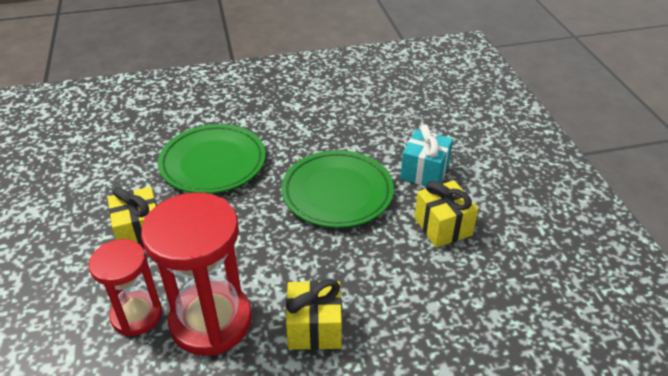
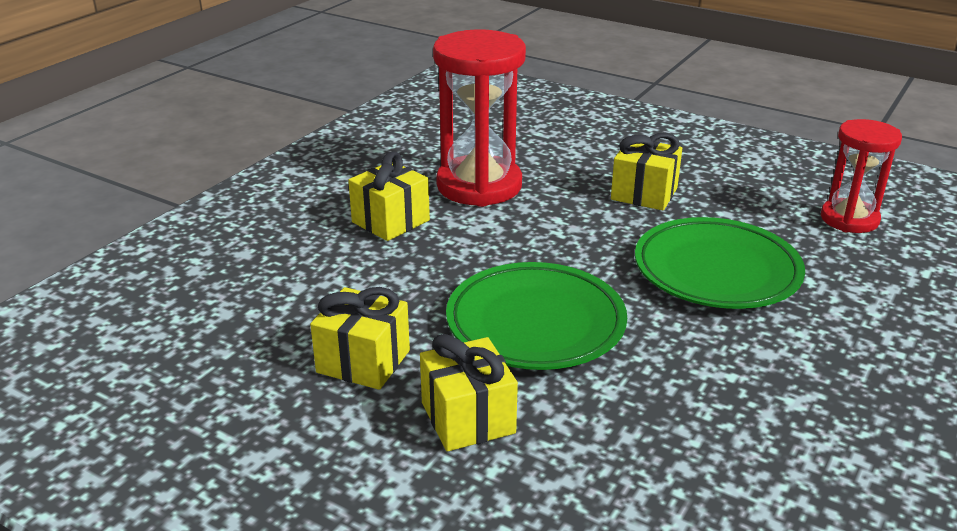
camera: 135 degrees right, 10 degrees down
(137, 315) = (538, 163): red hourglass -> red hourglass (849, 219)
(424, 172) = (467, 418): turquoise gift -> yellow gift

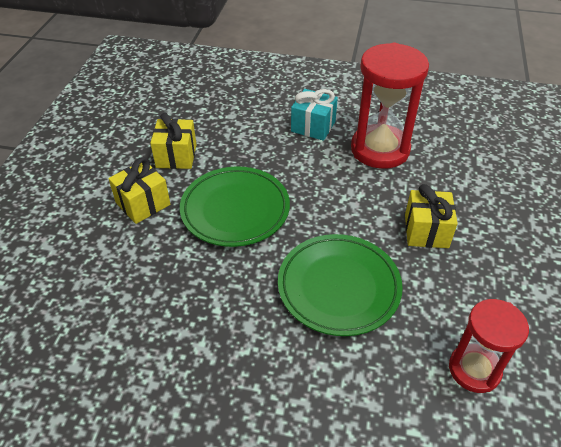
camera: 70 degrees right, 15 degrees up
(390, 221) = (313, 126): yellow gift -> turquoise gift

